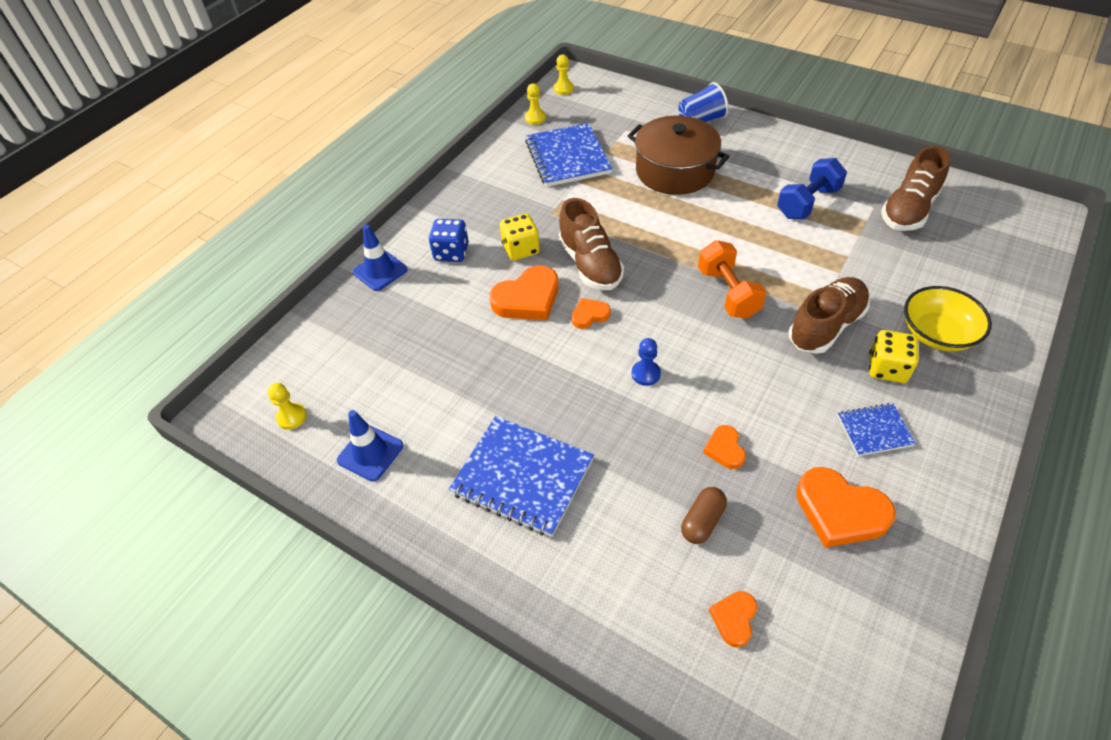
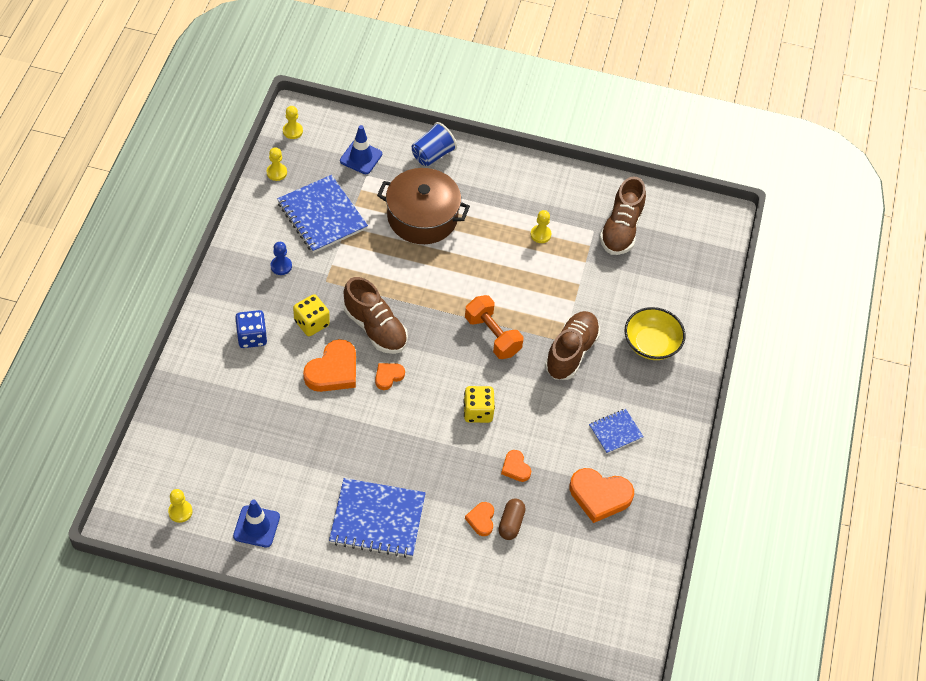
camera: 25 degrees left, 5 degrees up
(380, 271) = (195, 367): blue traffic cone -> blue traffic cone (361, 157)
(646, 374) = (445, 419): blue pawn -> blue pawn (281, 266)
(734, 619) = (544, 582): orange heart -> orange heart (481, 520)
(807, 203) = (540, 234): blue dumbbell -> yellow pawn
(887, 368) = (619, 380): yellow dice -> yellow dice (478, 412)

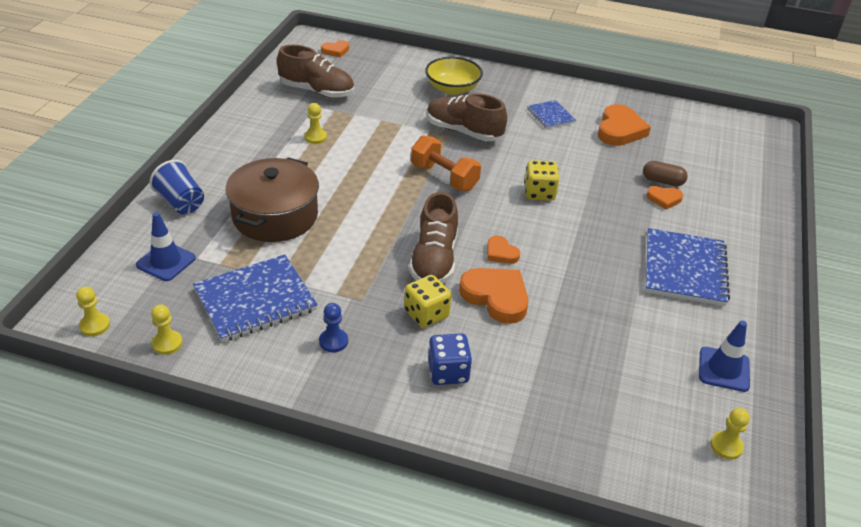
camera: 85 degrees left, 15 degrees down
(375, 328) = (434, 260): brown shoe -> brown shoe turned 135 degrees clockwise
(492, 335) = (444, 177): orange dumbbell -> orange dumbbell turned 75 degrees clockwise
(515, 468) = (600, 174): orange heart -> orange heart (335, 51)

